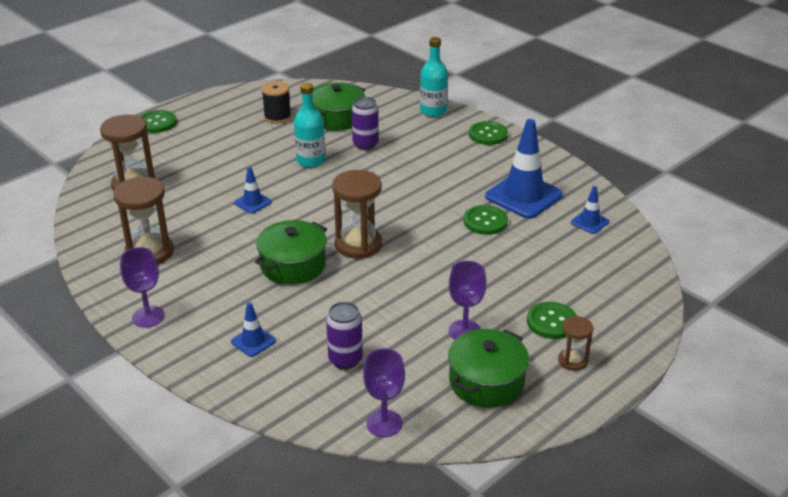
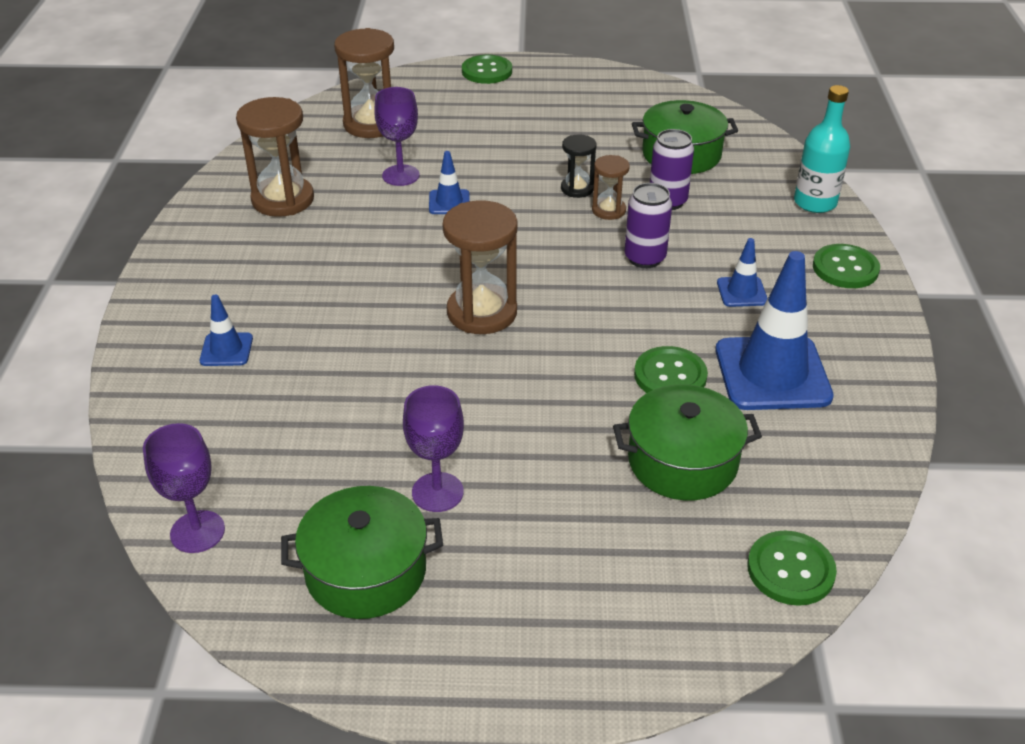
camera: 45 degrees right, 5 degrees up
(148, 317) = (186, 263): purple goblet -> purple goblet (401, 175)
(277, 117) = (616, 122): black spool -> none
(293, 265) = (383, 293): green pot -> green pot (682, 461)
(311, 161) = (577, 189): turquoise bottle -> black hourglass
(345, 359) = (273, 431): purple can -> purple can (645, 258)
(551, 322) = (555, 558): green button -> green button (790, 570)
(573, 361) = (503, 628): brown hourglass -> brown hourglass (608, 210)
(589, 222) = (813, 464): blue traffic cone -> blue traffic cone (742, 292)

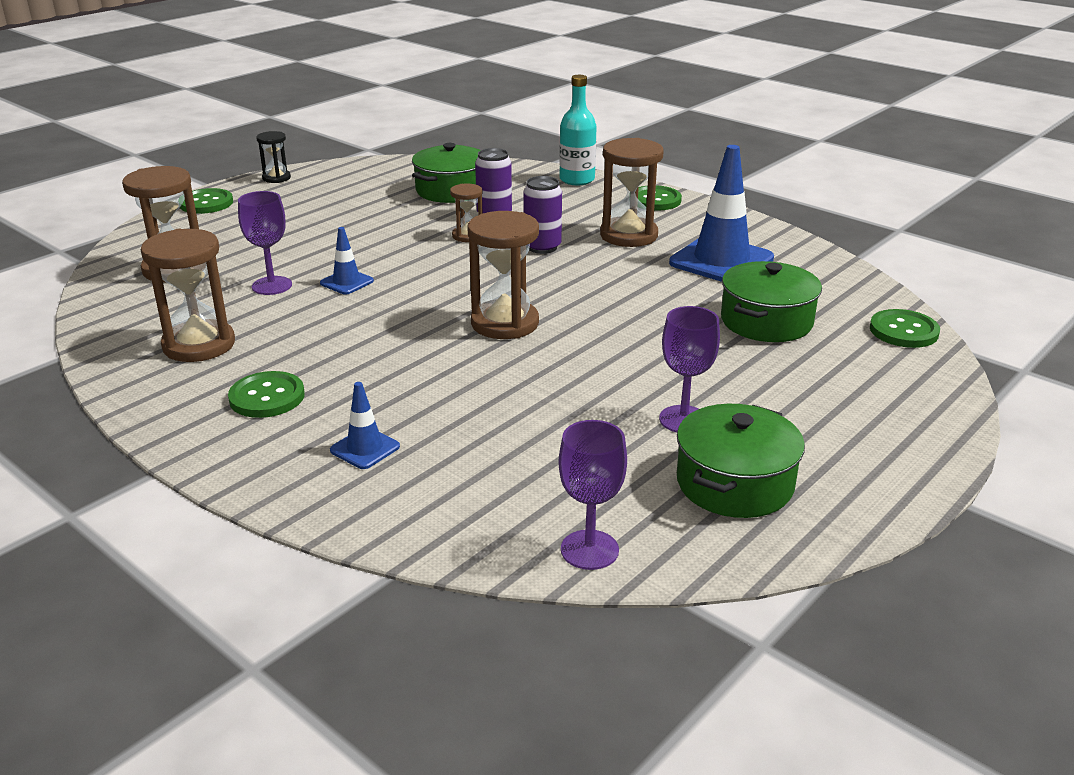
camera: 50 degrees left, 10 degrees down
(577, 189) = (422, 235): black hourglass -> black hourglass (276, 178)
(670, 376) = (677, 290): green button -> green button (267, 397)
(742, 292) = (628, 235): blue traffic cone -> brown hourglass

